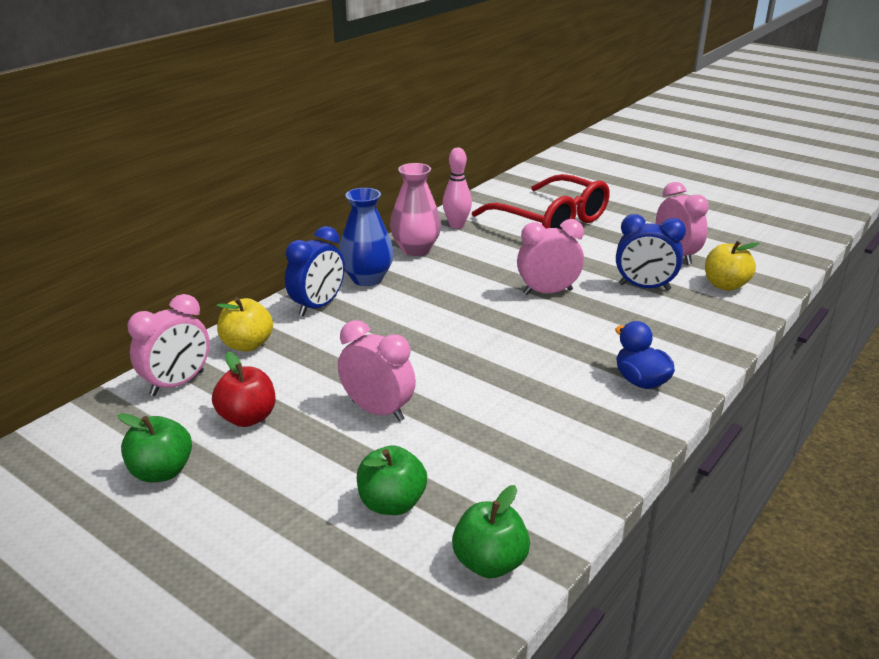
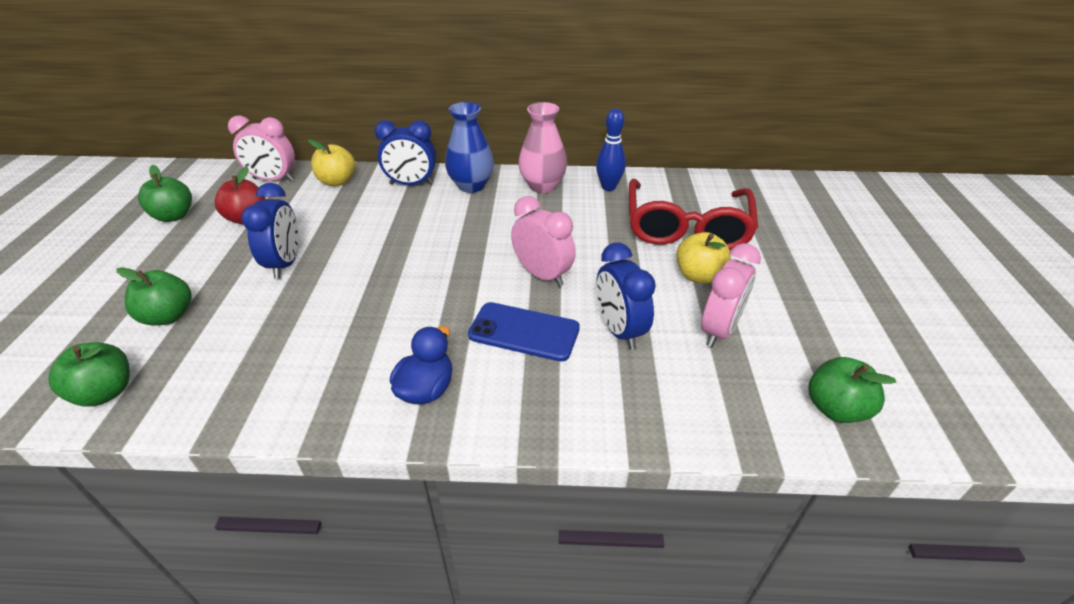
camera: 55 degrees right, 10 degrees up
(378, 410) = (285, 264): pink clock -> blue clock
(456, 225) = (608, 187): pink bowling pin -> blue bowling pin
(611, 322) = (524, 332): none -> blue phone
(725, 285) = (694, 390): yellow apple -> yellow apple (698, 275)
(772, 253) = (835, 408): none -> green apple

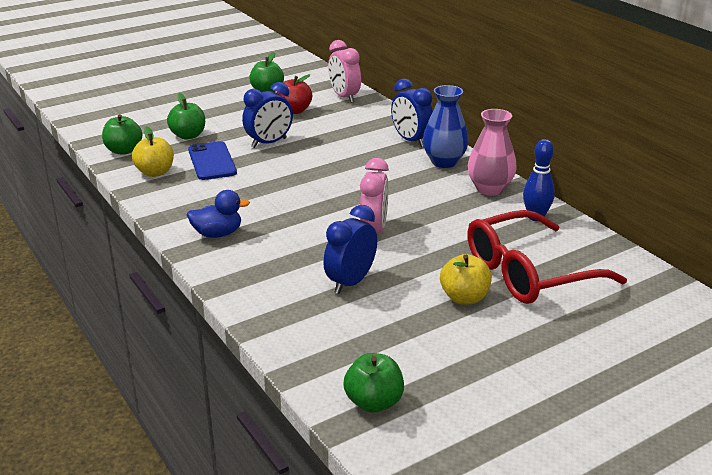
camera: 55 degrees right, 10 degrees down
(337, 181) = (374, 116): yellow apple -> yellow apple (155, 172)
(524, 332) = (305, 246): blue phone -> blue phone (212, 161)
(719, 330) = (404, 326): pink clock -> none

